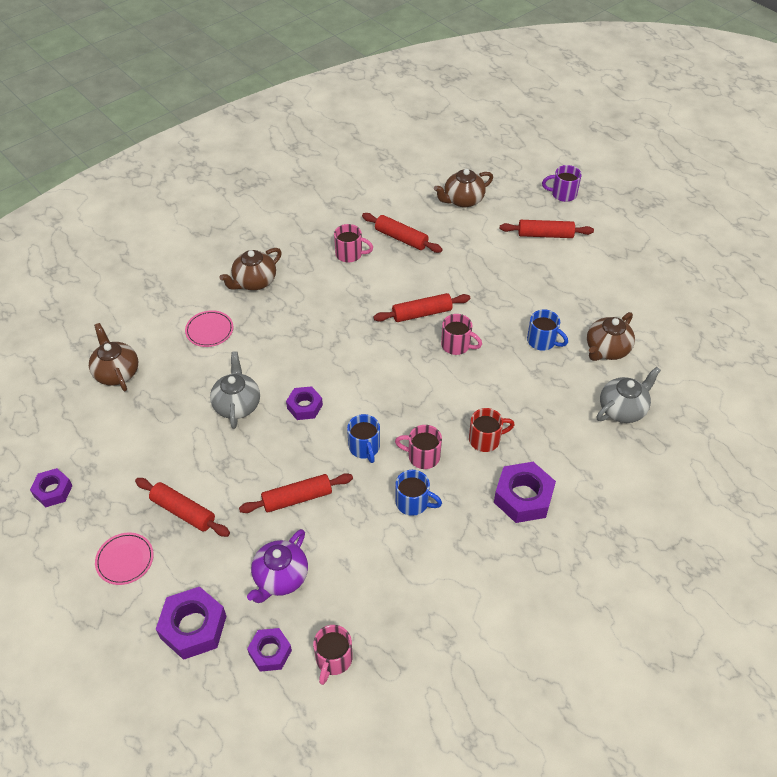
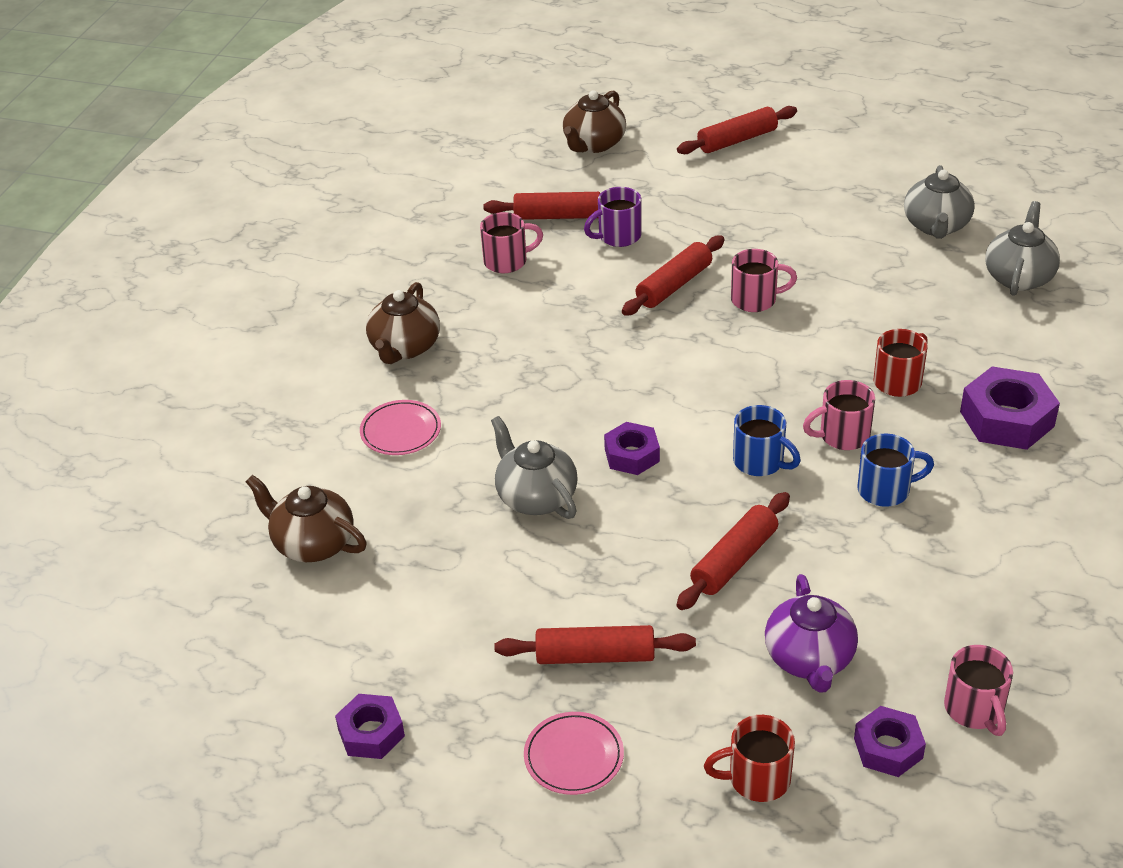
camera: 30 degrees left, 10 degrees down
(193, 627) = (756, 779): purple nut -> red mug
(542, 341) = (854, 250): blue mug -> none
(562, 194) = (712, 90): purple mug -> purple mug (618, 236)
(606, 349) = (936, 226): brown teapot -> grey teapot

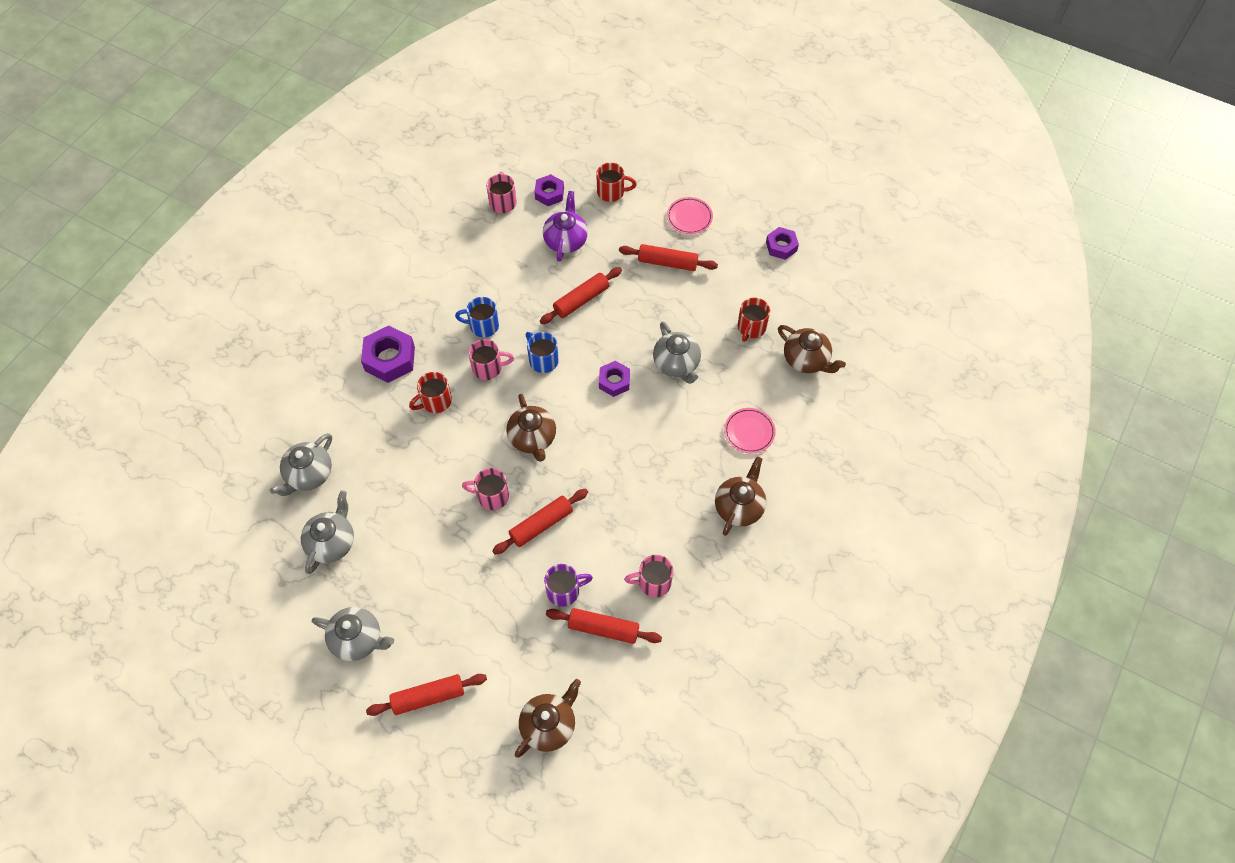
camera: 170 degrees left, 20 degrees up
(415, 574) = (751, 328): none -> red mug
(728, 366) = (533, 438): none -> brown teapot
(844, 163) = (358, 639): none -> grey teapot

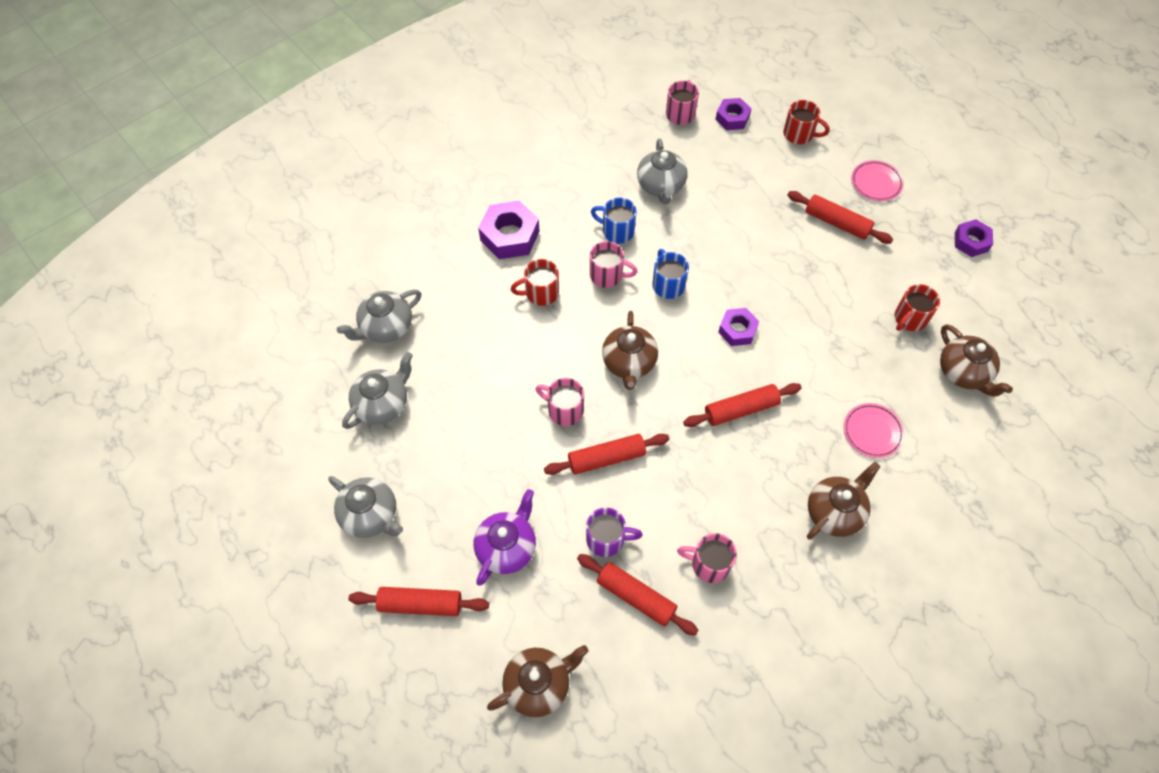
camera: 20 degrees right, 0 degrees up
(566, 240) = (734, 169): purple teapot -> purple teapot (507, 547)
(581, 300) = (730, 235): red rolling pin -> red rolling pin (741, 409)
(677, 364) = (813, 332): grey teapot -> grey teapot (661, 186)

